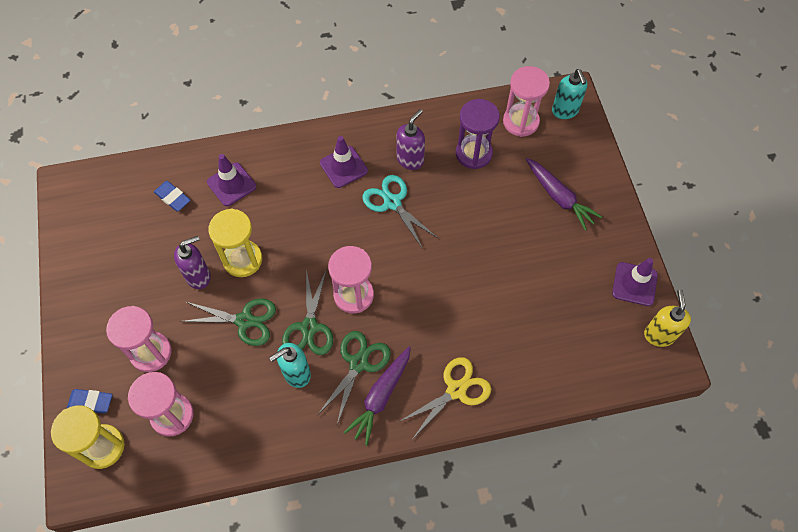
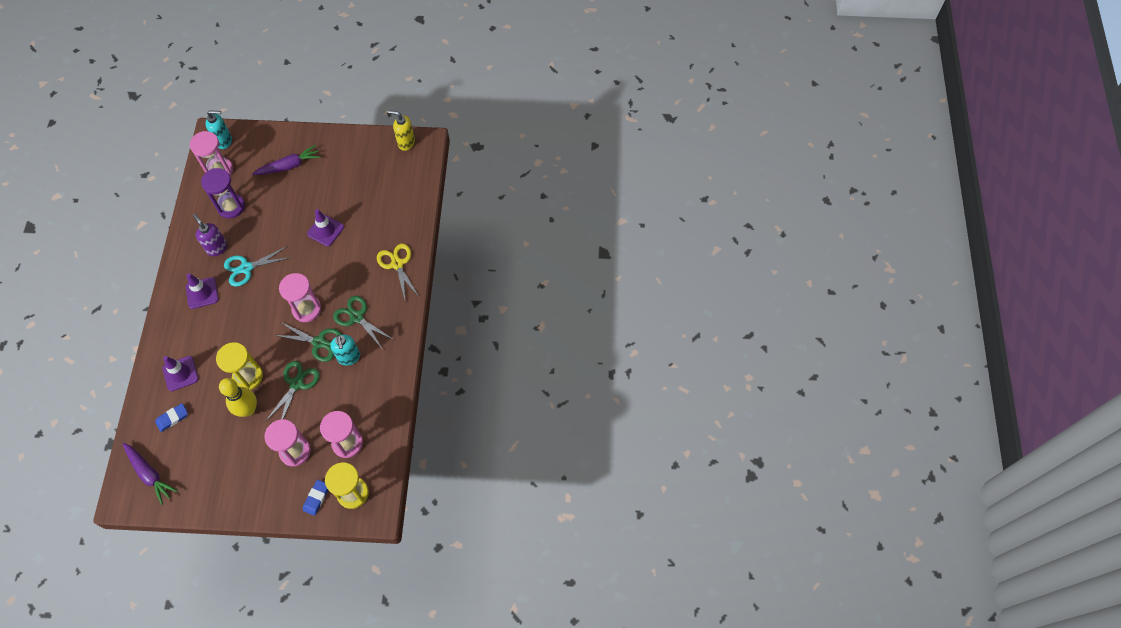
camera: 75 degrees left, 0 degrees up
(198, 276) = (248, 409): purple soap dispenser -> yellow bowling pin
(381, 397) = (385, 309): purple carrot -> purple carrot (149, 474)
(634, 284) = (368, 144): purple traffic cone -> purple traffic cone (325, 230)

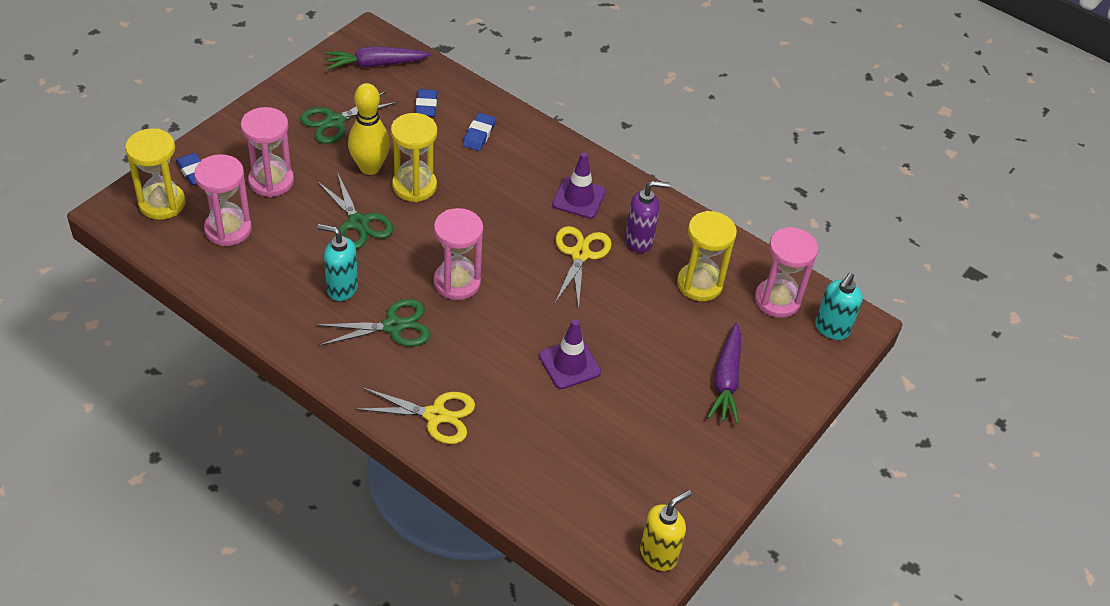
camera: 120 degrees right, 15 degrees down
(180, 373) = (479, 134): purple traffic cone -> blue eraser
(231, 207) = (699, 284): purple hourglass -> yellow hourglass
(246, 268) = (580, 254): turquoise scissors -> yellow scissors
(319, 342) = (394, 270): green scissors -> green scissors (335, 121)

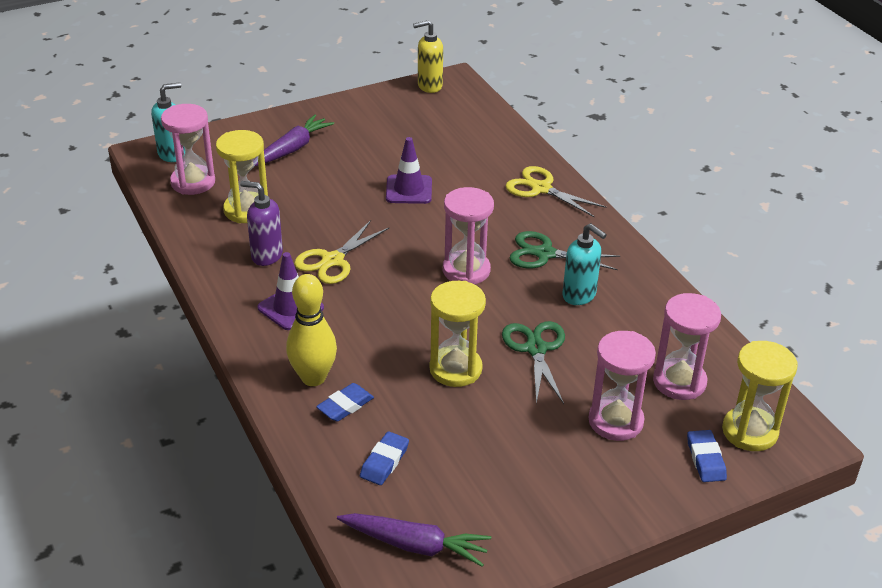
camera: 150 degrees left, 10 degrees down
(335, 121) = (509, 474): green scissors -> none
(370, 167) = (494, 404): yellow bowling pin -> yellow bowling pin (313, 378)

